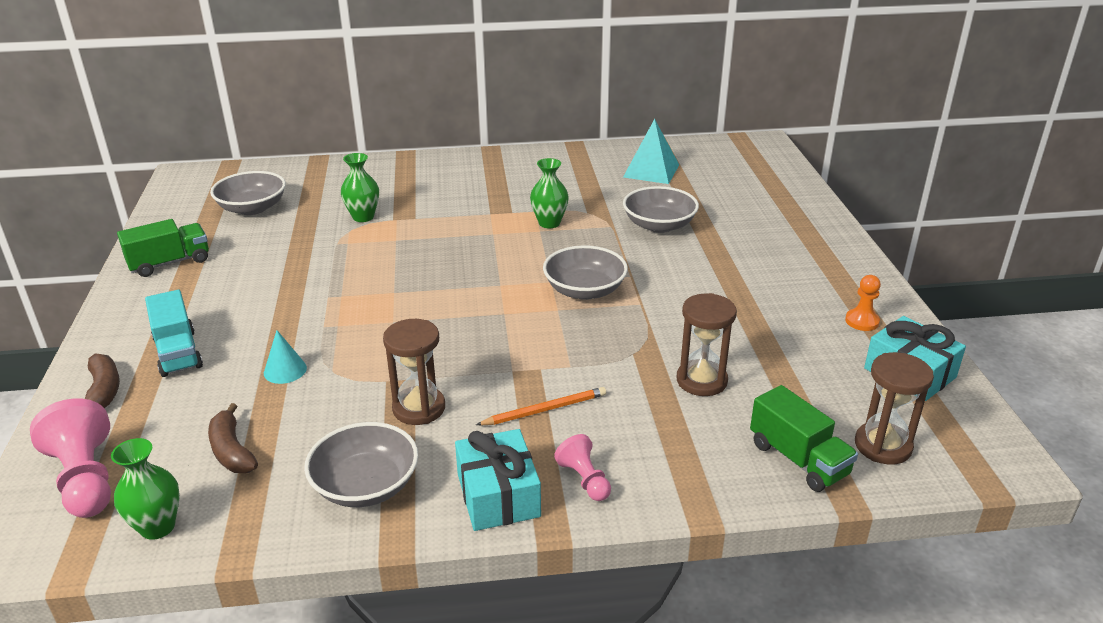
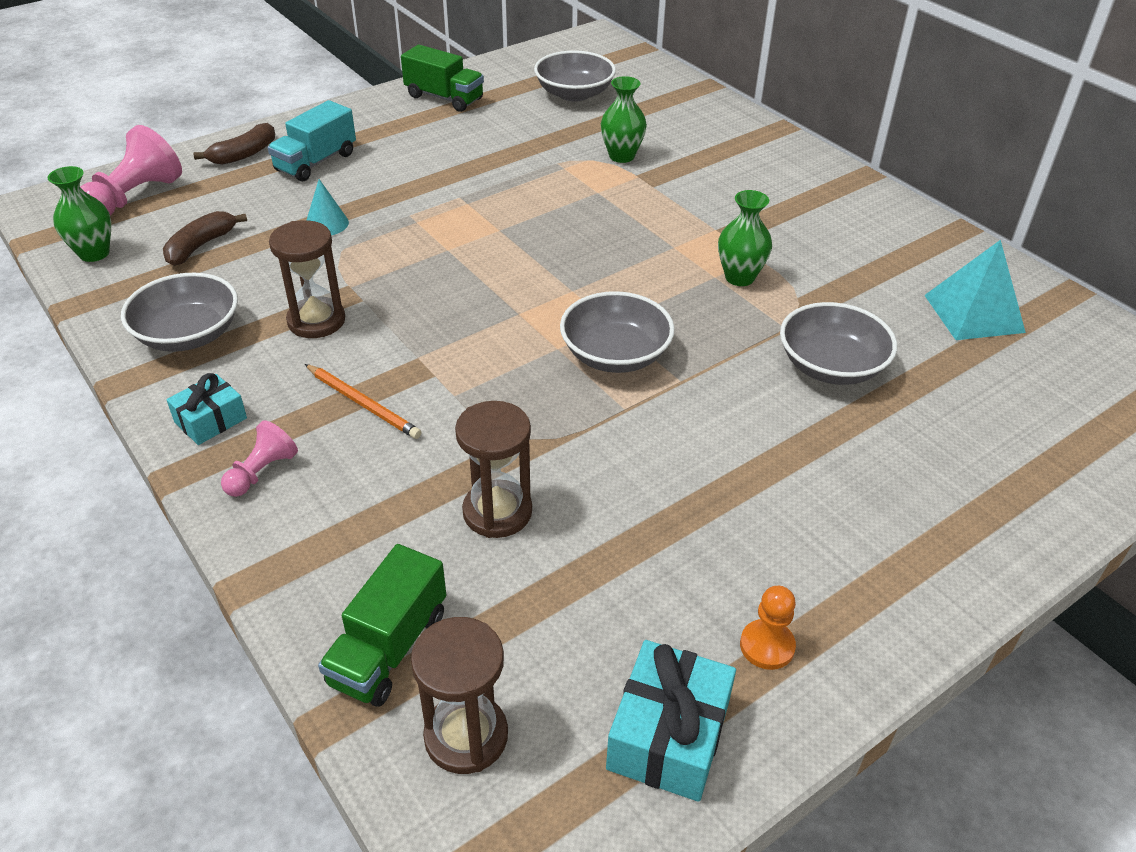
camera: 60 degrees right, 10 degrees up
(498, 495) = (210, 420): turquoise gift -> turquoise gift, size x0.63

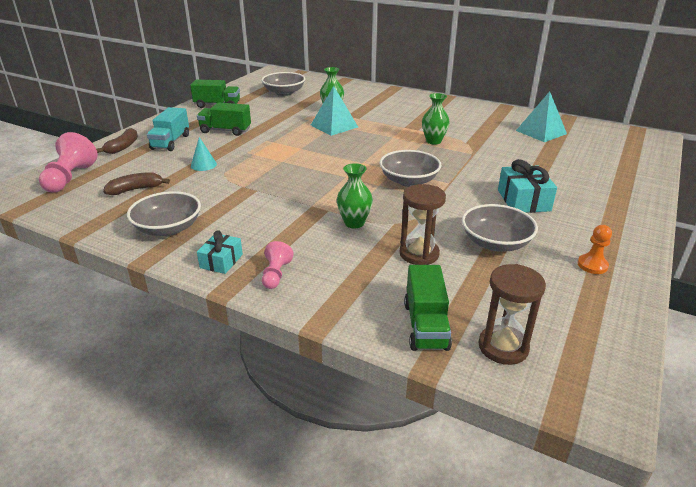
camera: 25 degrees left, 10 degrees down
(94, 253) = (68, 207): green vase -> green vase (354, 223)
(201, 246) = (136, 189): brown banana -> brown banana turned 60 degrees clockwise
(316, 321) = (240, 204): brown hourglass -> none
(363, 403) = (302, 231): orange pencil -> none
(413, 159) = (225, 131): none -> green truck
(594, 194) = (334, 126): none -> turquoise pyramid
(668, 735) = (590, 312): turquoise gift -> turquoise gift (523, 200)
(831, 366) = (506, 162): grey bowl -> grey bowl (495, 243)

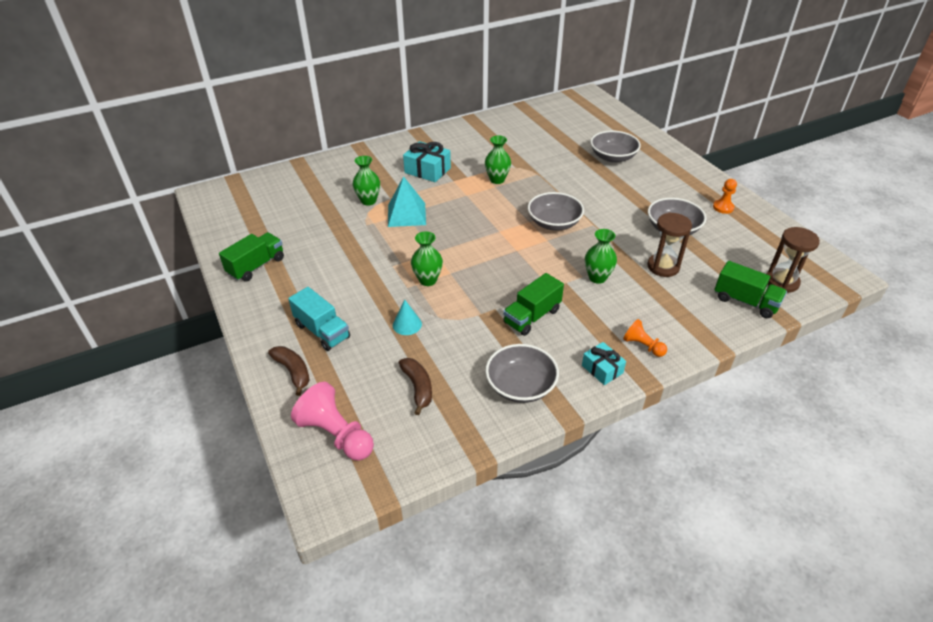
camera: 55 degrees left, 10 degrees up
(136, 189) = (418, 388): brown banana -> brown banana turned 150 degrees clockwise
(225, 131) = (337, 283): green truck -> green truck (532, 316)
(263, 156) = (428, 280): none -> green vase
(276, 274) = (643, 346): pink pawn -> orange pawn
(284, 93) = (281, 210): grey bowl -> grey bowl (613, 157)
(523, 200) = (628, 190): turquoise gift -> turquoise gift (427, 170)
(541, 132) = (534, 128): turquoise pyramid -> none

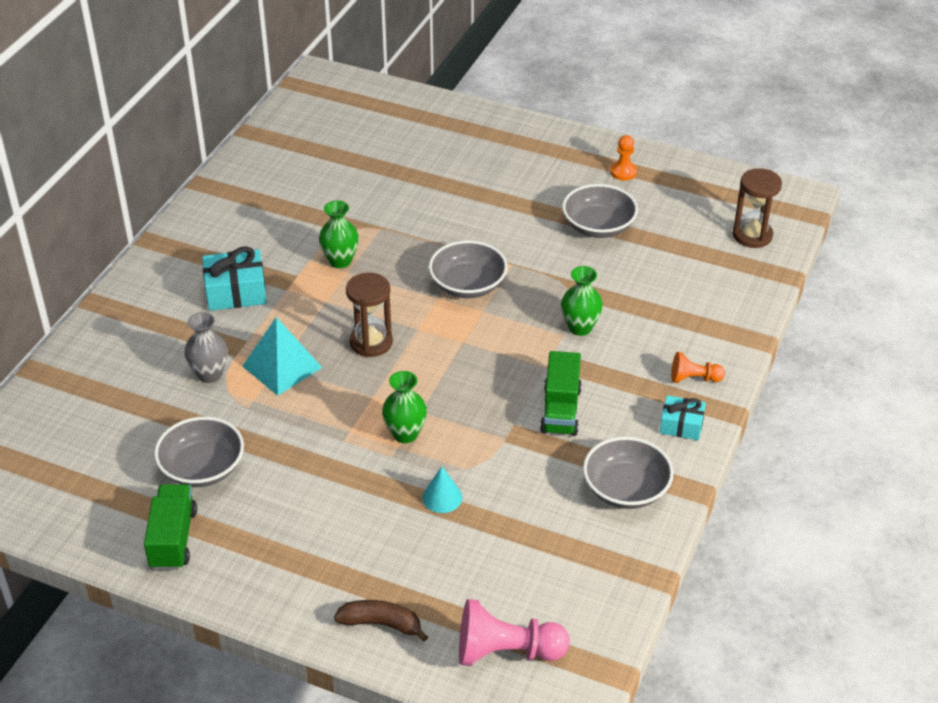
camera: 40 degrees left, 0 degrees up
(322, 331) = (357, 562): turquoise truck -> none
(368, 201) = (209, 374): green vase -> grey vase
(418, 388) = (531, 554): brown banana -> none
(613, 157) = (444, 160): grey bowl -> grey bowl (202, 468)
(663, 267) = (631, 278): brown hourglass -> brown hourglass (371, 342)
(745, 301) = (739, 276): green truck -> none

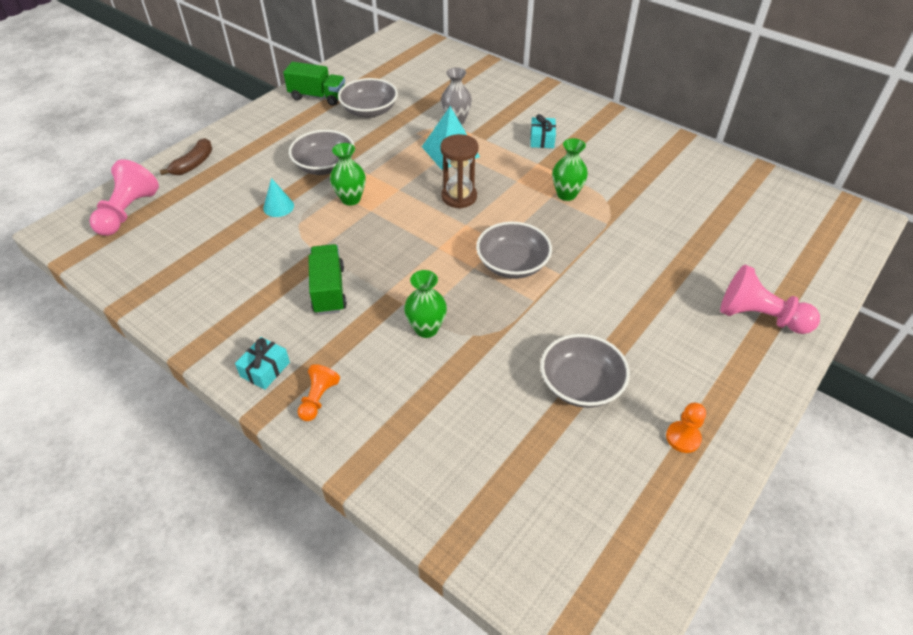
camera: 105 degrees right, 5 degrees up
(236, 292) = (542, 139): turquoise gift -> turquoise gift, size x0.63
(476, 136) = (759, 317): none -> pink pawn
(560, 410) = (329, 290): green truck -> green truck turned 60 degrees clockwise
(626, 489) = (219, 309): grey bowl -> grey bowl (324, 166)
(752, 235) = (532, 544): brown hourglass -> none

